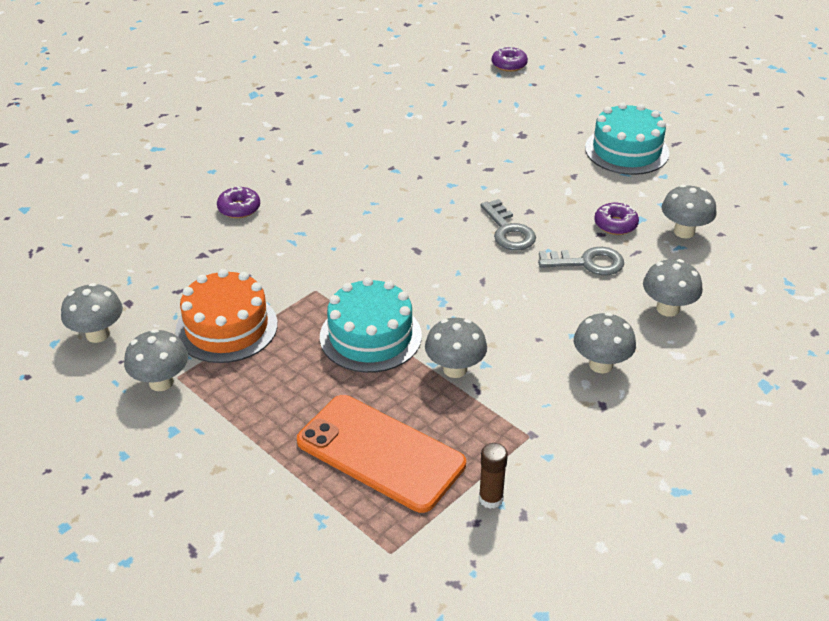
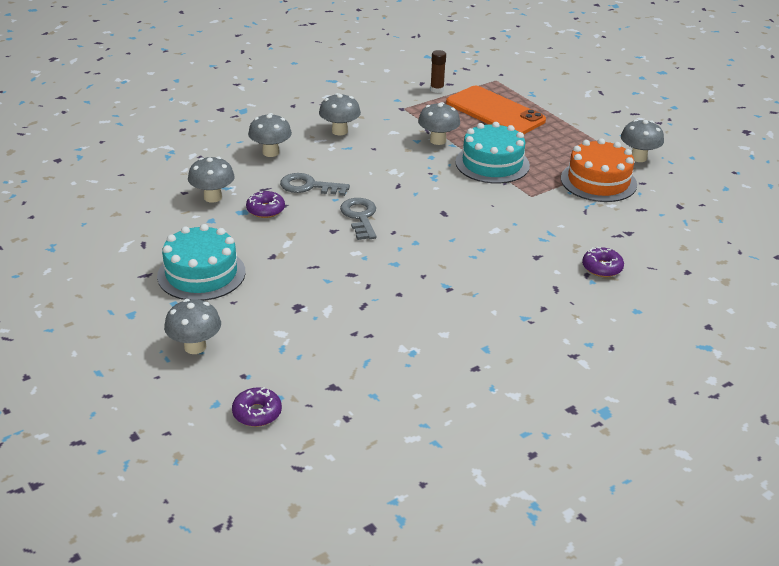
camera: 170 degrees left, 5 degrees down
(98, 334) = (695, 189): grey mushroom -> grey mushroom (195, 347)

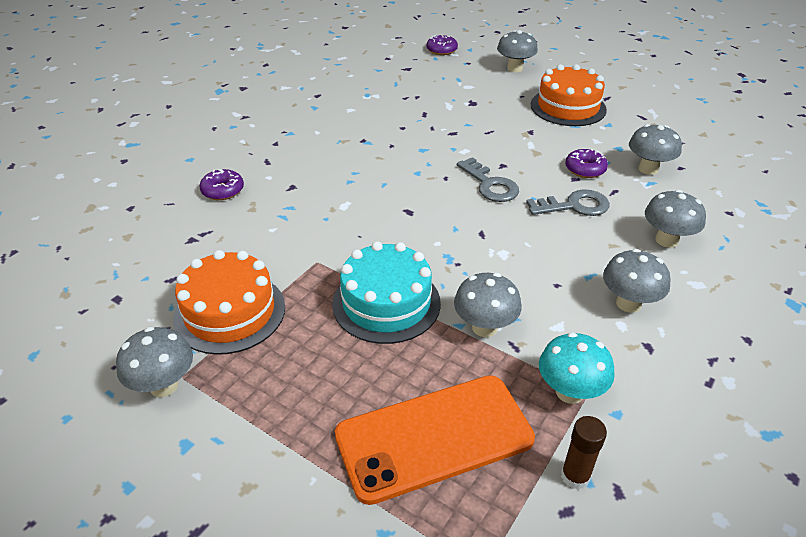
camera: 160 degrees right, 5 degrees up
(201, 274) = (568, 107): turquoise cake -> orange cake
(413, 110) = (569, 392): none -> turquoise mushroom
(495, 112) = (434, 437): orange phone -> orange phone turned 45 degrees counterclockwise

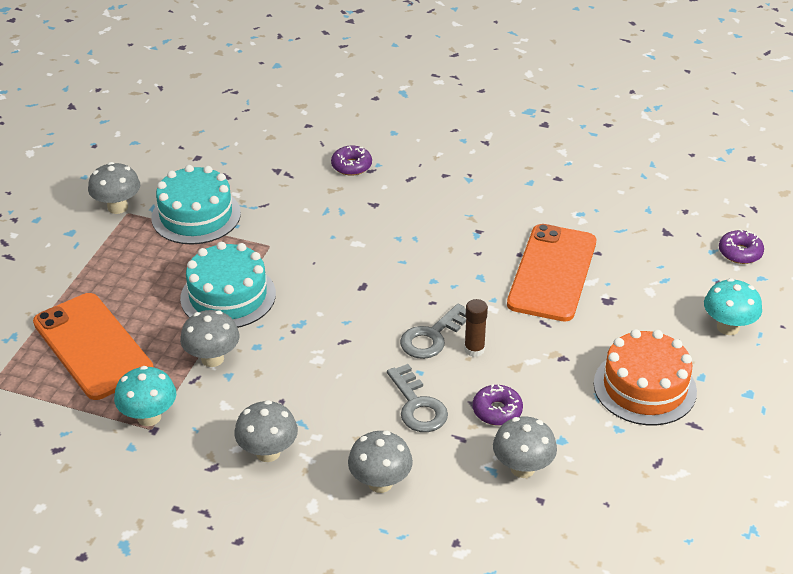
camera: 75 degrees right, 0 degrees up
(230, 312) = (196, 215): orange cake -> turquoise cake
(432, 118) = (552, 273): none -> orange phone
(514, 69) = (728, 327): grey mushroom -> turquoise mushroom
(575, 476) = (67, 424): brown glue stick -> brown glue stick (474, 349)

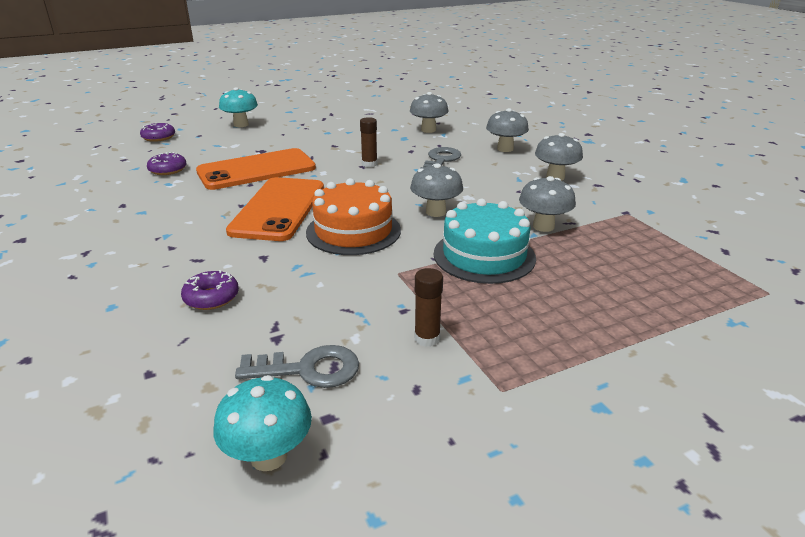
camera: 135 degrees left, 10 degrees down
(93, 346) = (644, 276): orange phone -> orange phone (278, 209)
(117, 207) = (508, 406): grey mushroom -> grey mushroom (435, 212)
(149, 417) = (624, 218): turquoise mushroom -> turquoise mushroom (269, 456)
(196, 215) = (427, 338): turquoise cake -> brown glue stick
(432, 336) = (380, 177): grey key -> grey key (308, 369)
(497, 411) = (404, 145): purple donut -> purple donut (168, 170)
(644, 387) = (323, 126): orange cake -> orange cake (353, 231)

